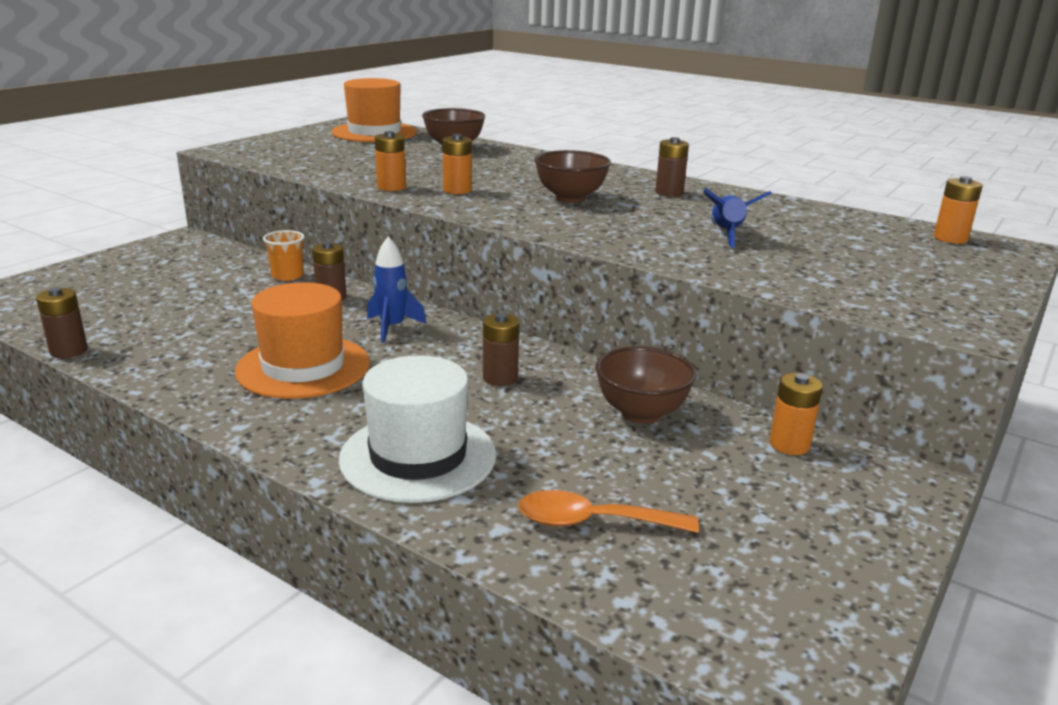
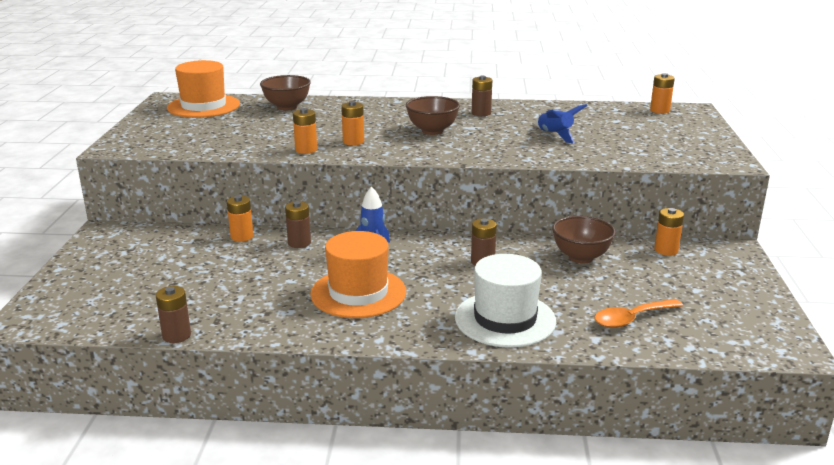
camera: 30 degrees left, 0 degrees up
(287, 276) = (242, 237): orange cup -> orange battery

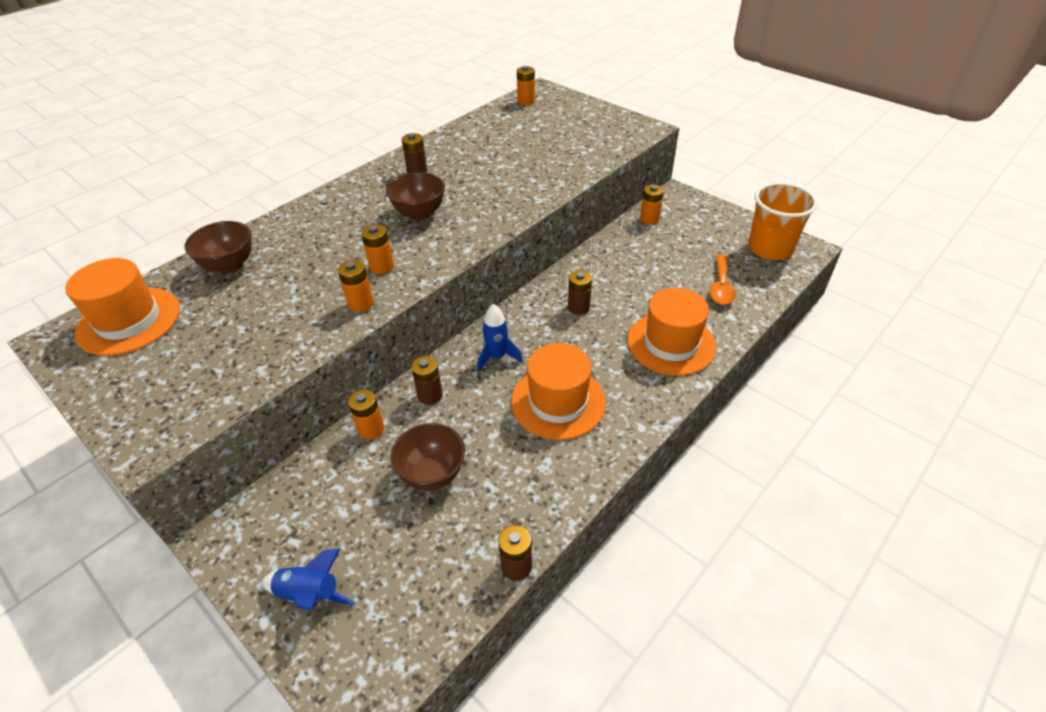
camera: 50 degrees left, 20 degrees up
(505, 319) = (671, 343): white hat -> orange hat
(555, 135) = (511, 164): blue rocket -> blue rocket (310, 594)
(580, 257) = (621, 259): brown bowl -> brown bowl (432, 474)
(747, 328) = (770, 248): none -> orange cup

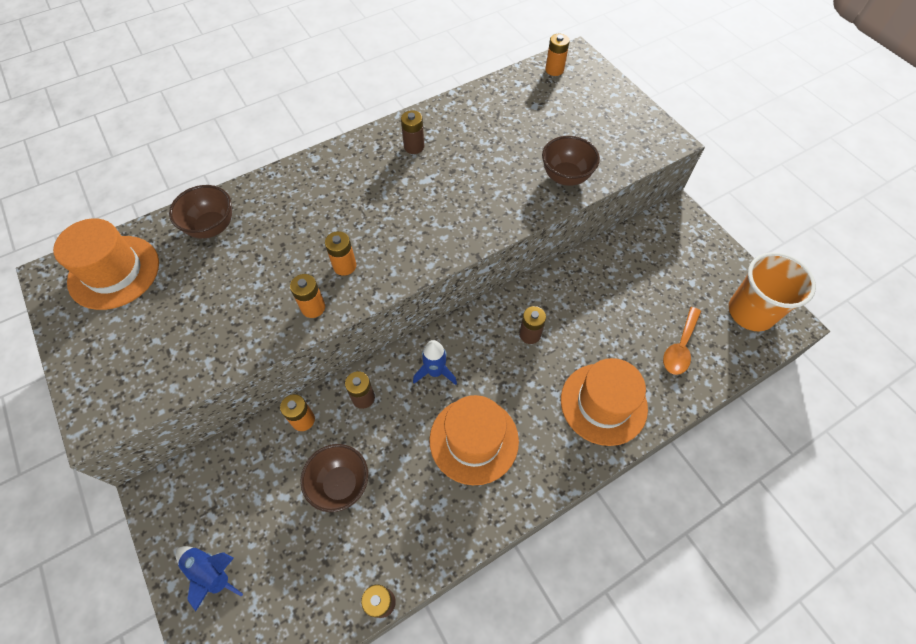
camera: 15 degrees right, 15 degrees up
(419, 213) = (399, 205): brown bowl -> brown bowl (565, 177)
(649, 219) = (639, 240): orange battery -> none

